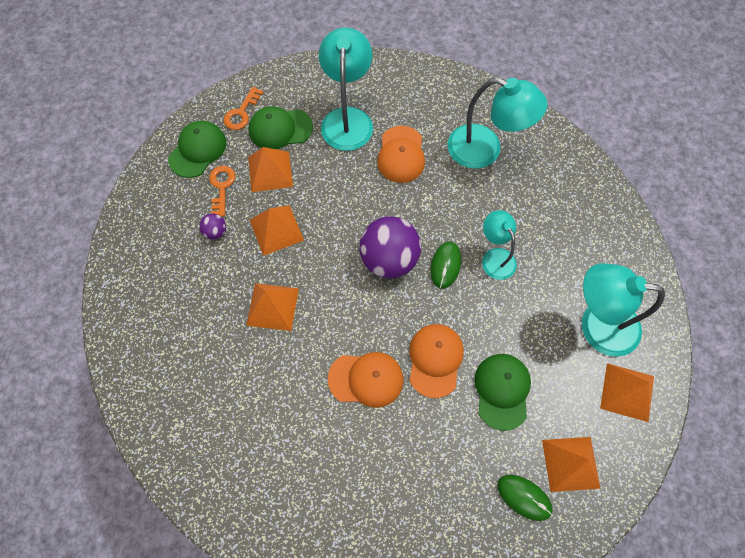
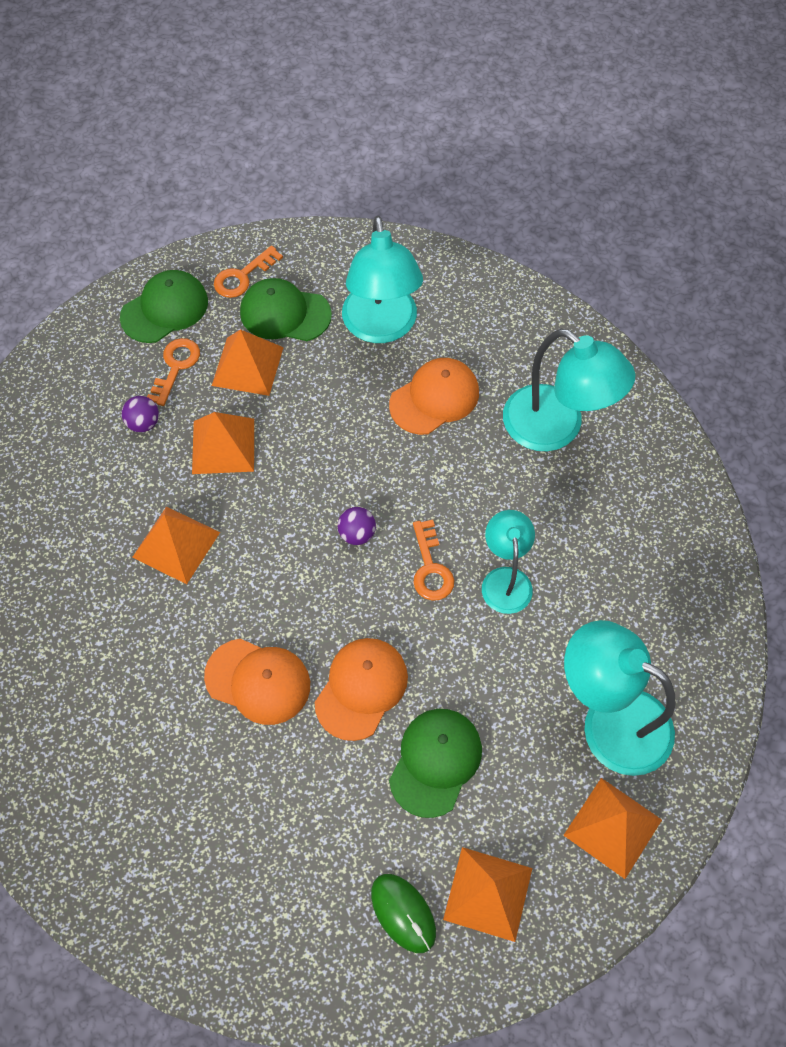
camera: 20 degrees right, 5 degrees down
(347, 119) = (381, 327): turquoise lamp -> turquoise lamp turned 150 degrees clockwise
(389, 259) = (357, 534): purple ball -> purple ball, size x0.44
(401, 154) = (434, 398): orange cap -> orange cap turned 150 degrees counterclockwise
(445, 265) = (430, 568): green mouse -> orange key

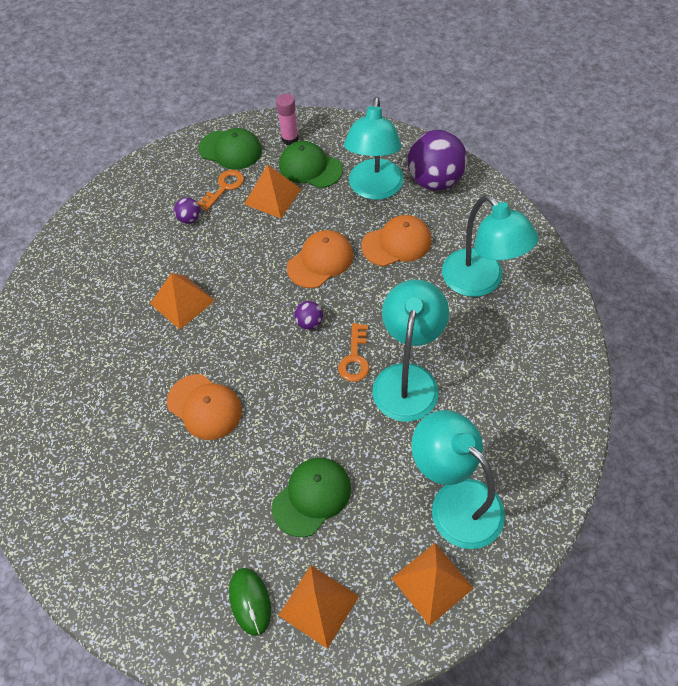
camera: 20 degrees right, 5 degrees down
(165, 309) = (230, 150): green cap -> green cap turned 45 degrees clockwise
(223, 446) = (237, 244): orange pyramid -> none
(243, 276) = (290, 139): orange key -> pink glue stick
(361, 689) = (275, 430): orange cap -> orange cap (320, 261)
(456, 299) = (435, 181): none -> purple ball
(505, 579) = (407, 379): turquoise lamp -> turquoise lamp, size x1.66

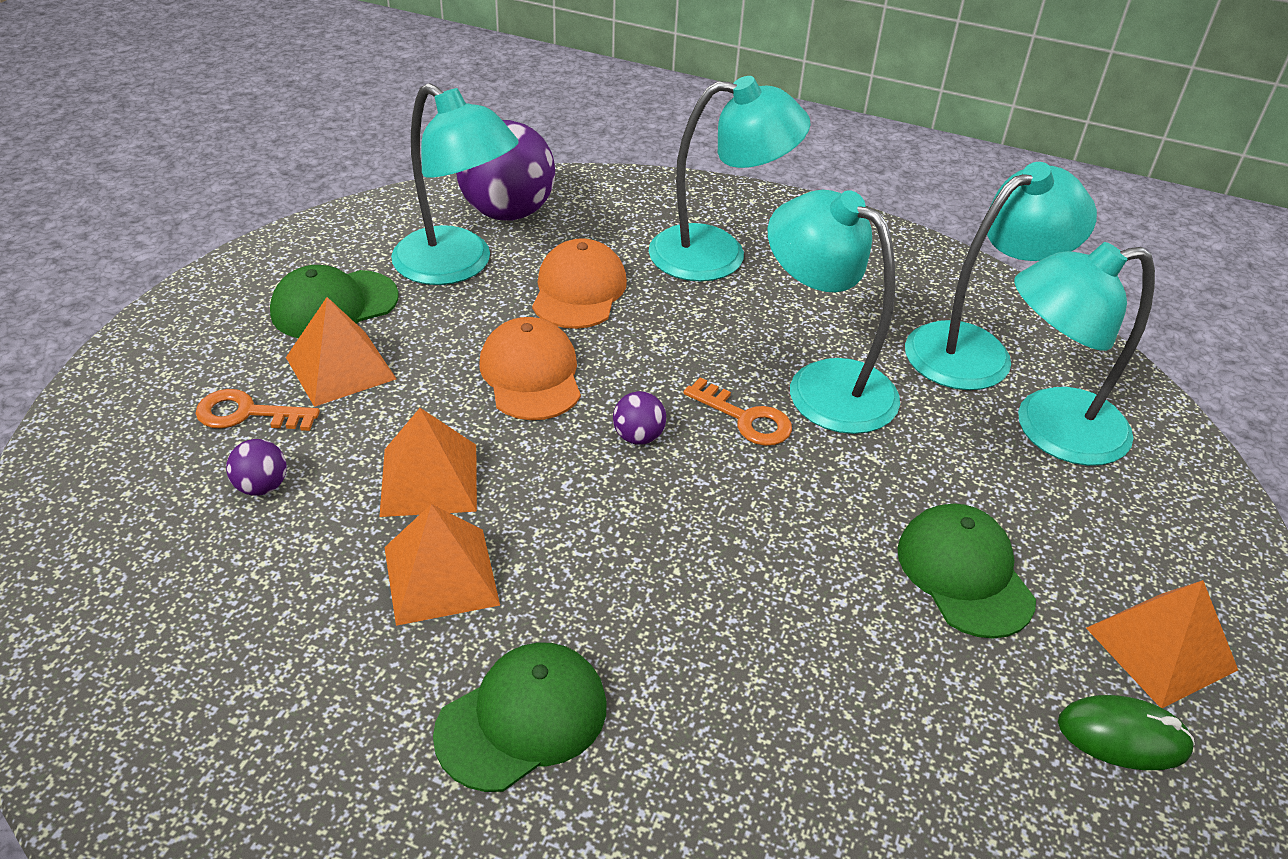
camera: 65 degrees left, 15 degrees down
(204, 407) = (699, 639): orange cap -> none
(224, 187) = (247, 414): orange key -> orange key turned 60 degrees counterclockwise
(230, 150) = (173, 371): green cap -> green cap (522, 719)
(290, 139) = (246, 299): pink glue stick -> none
(432, 583) = (1167, 507): orange pyramid -> orange pyramid (429, 479)
(500, 438) = (975, 349): none -> turquoise lamp

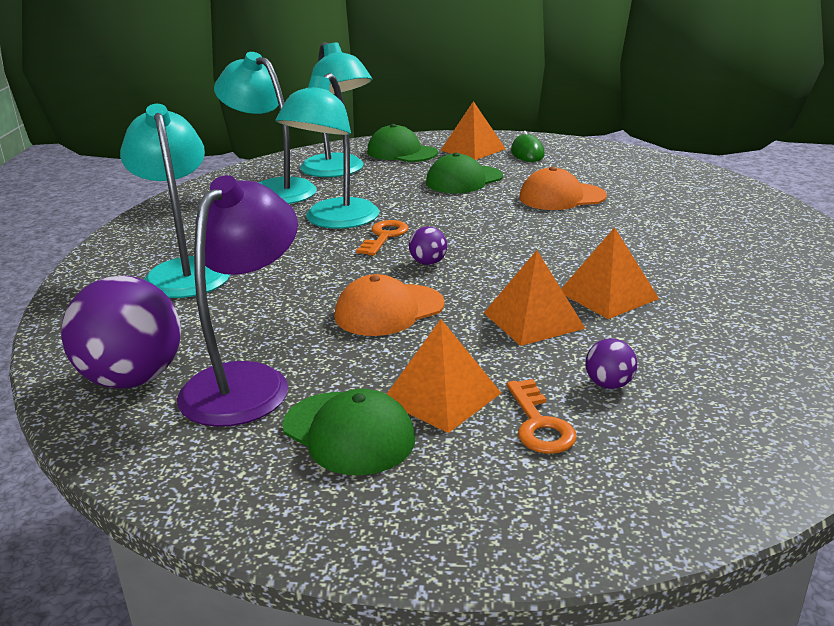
camera: 105 degrees left, 15 degrees down
(457, 266) = (247, 382): turquoise lamp -> purple lamp
(522, 719) = (669, 253): green cap -> green cap (402, 152)
(579, 290) = (263, 315): orange cap -> orange cap (561, 197)

